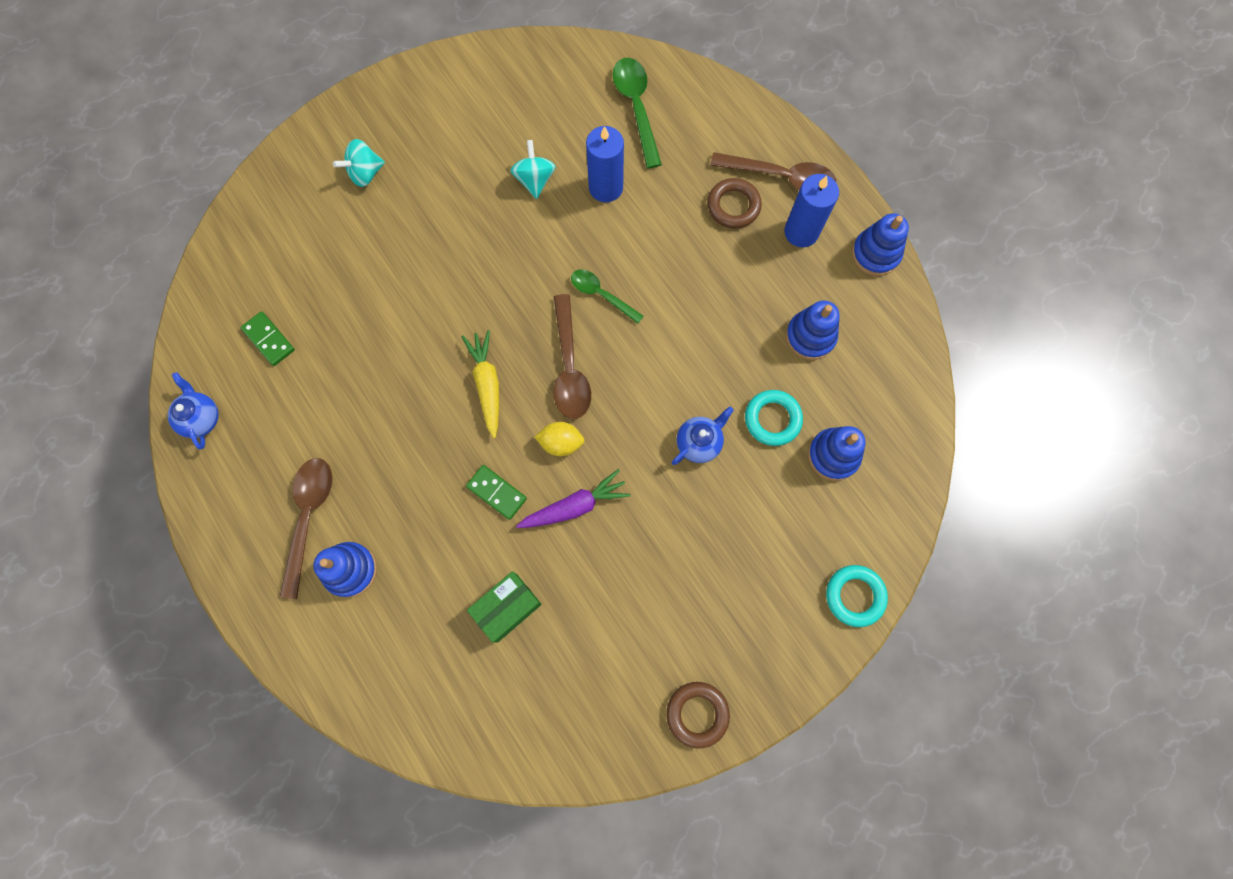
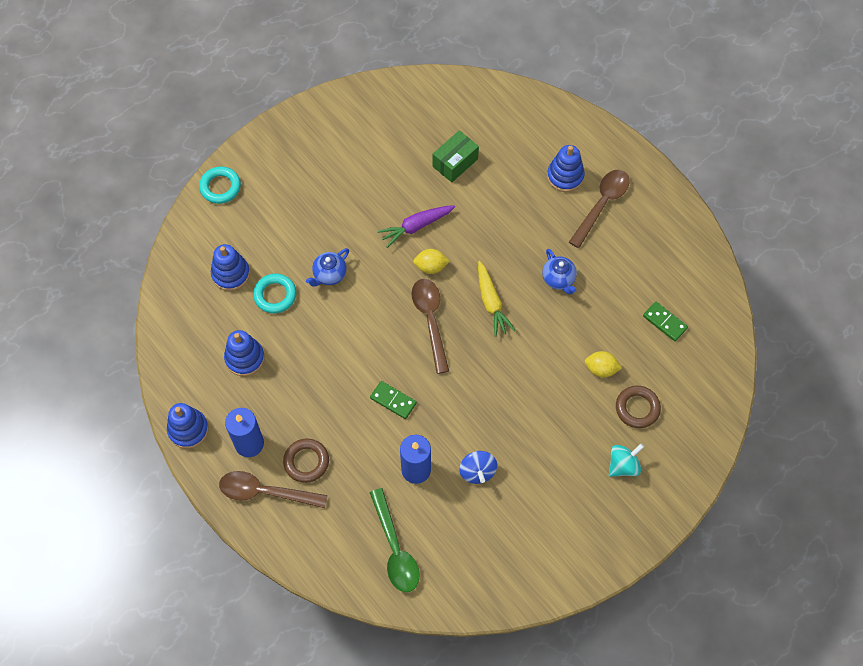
camera: 175 degrees right, 10 degrees down
(201, 418) = (697, 263): blue teapot -> blue teapot (558, 279)
(308, 518) = (601, 205): brown spoon -> brown spoon turned 150 degrees counterclockwise
(364, 286) = (601, 369): none -> yellow lemon
(496, 492) = (473, 231): green domino -> green domino (393, 400)
(534, 180) = (477, 471): turquoise spinning top -> blue spinning top
(601, 295) = (411, 378): green spoon -> none
(697, 714) = (325, 115): brown ring -> brown ring (637, 408)

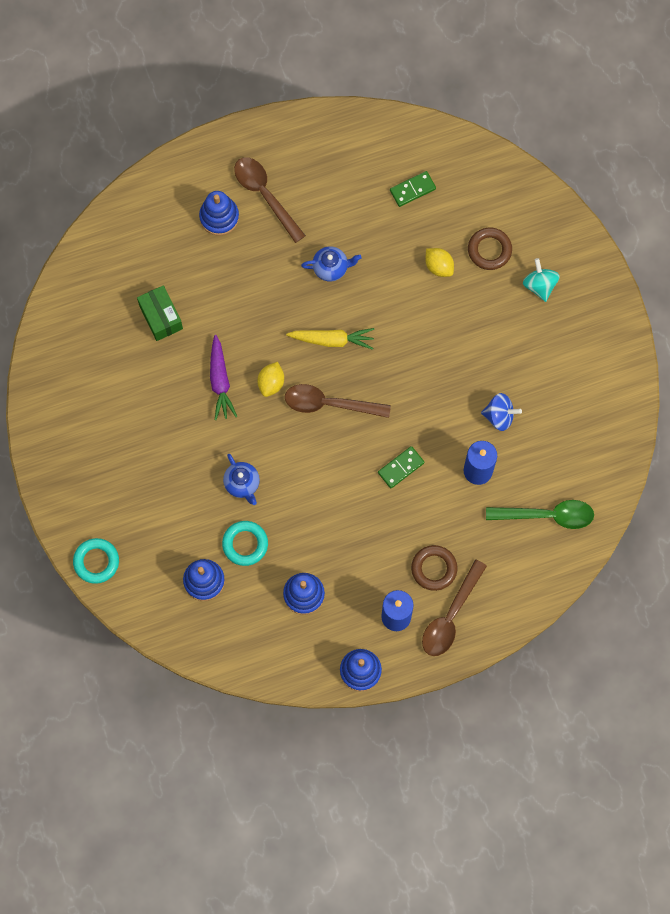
camera: 70 degrees left, 10 degrees up
(601, 369) = (439, 266): yellow lemon -> yellow lemon turned 75 degrees counterclockwise

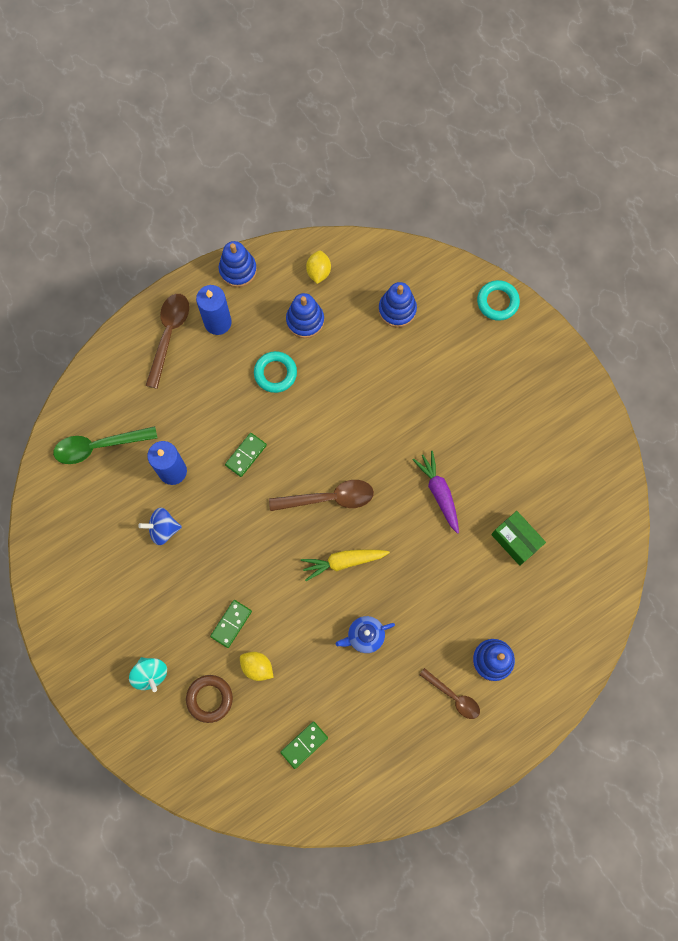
camera: 165 degrees right, 0 degrees up
(242, 484) = (389, 403): blue teapot -> none
(245, 544) = (370, 350): turquoise ring -> turquoise ring (275, 373)
(265, 195) = (453, 696): brown spoon -> brown spoon, size x0.64
(271, 383) = (390, 504): yellow lemon -> yellow lemon (318, 272)
(434, 568) = (193, 372): brown ring -> none
(454, 311) = (231, 624): none -> green domino

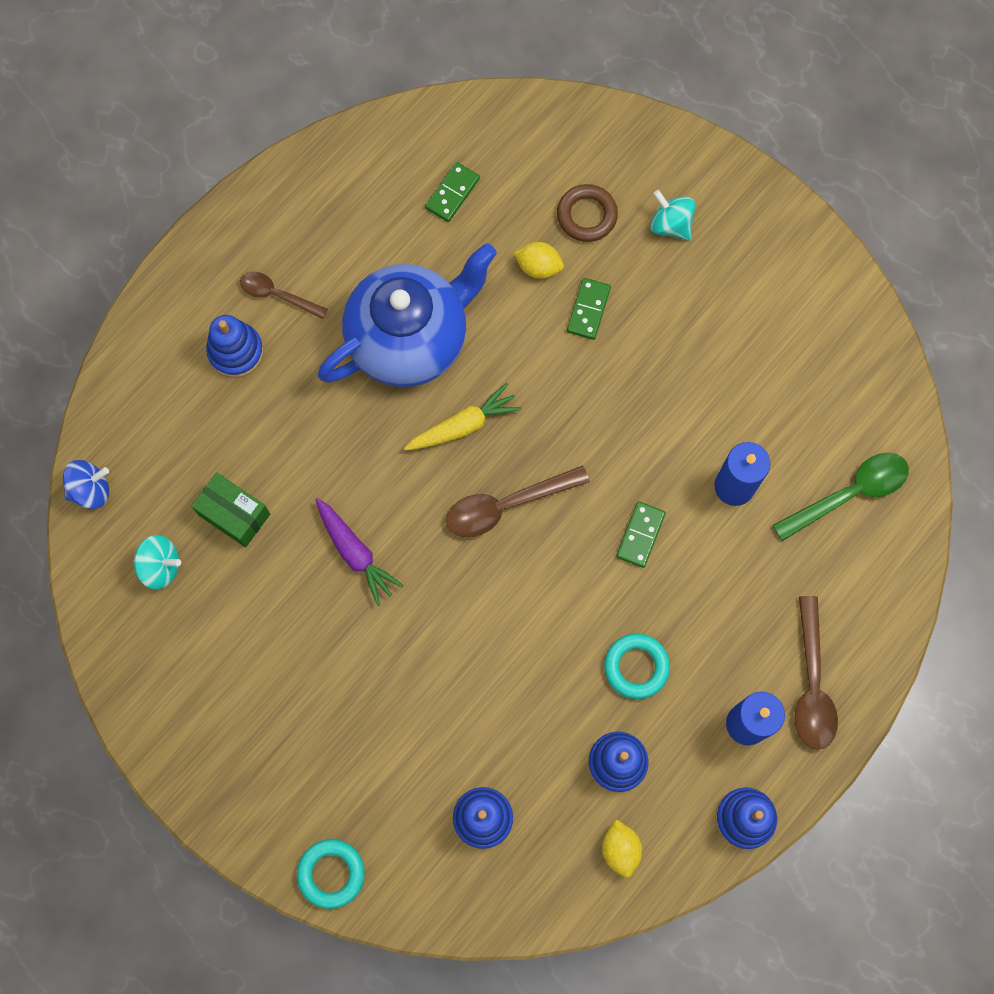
camera: 165 degrees right, 0 degrees up
(163, 529) = (719, 405): blue spinning top -> blue spinning top (91, 490)
(365, 636) = (410, 339): blue teapot -> blue teapot, size x2.45
(572, 518) = (160, 566): none -> turquoise spinning top

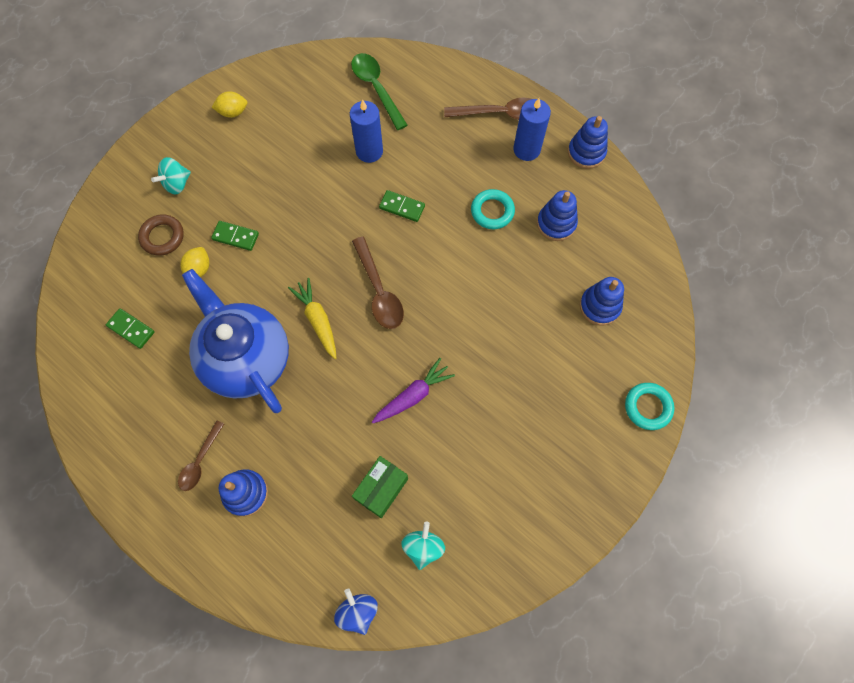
camera: 90 degrees left, 5 degrees down
(620, 849) = (612, 223): yellow lemon -> yellow lemon (233, 112)

